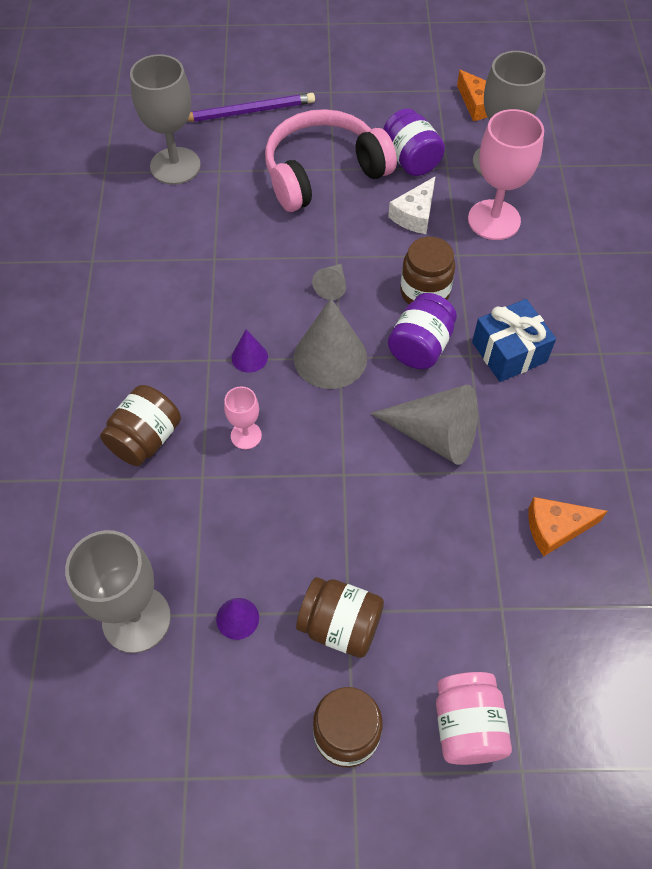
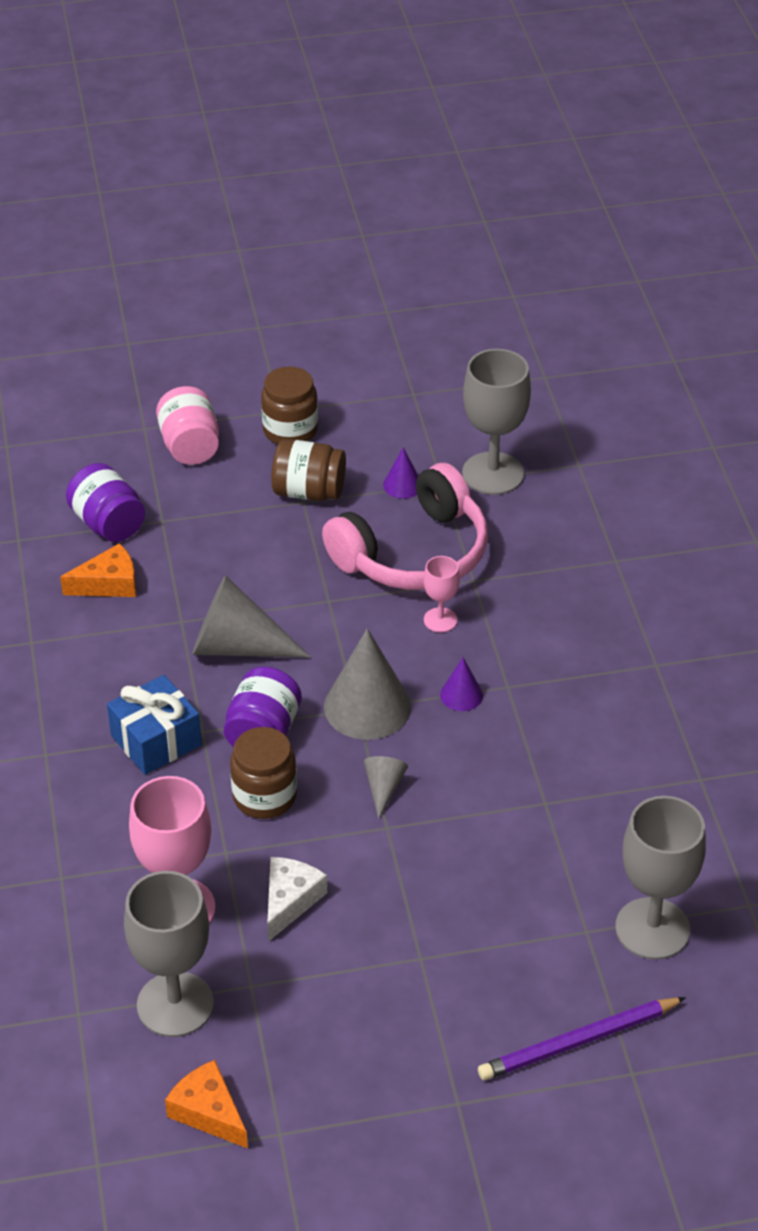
camera: 170 degrees right, 15 degrees down
(146, 439) = (545, 603): brown jar -> none
(323, 173) = (433, 948): pink headphones -> pink headphones (413, 553)
(411, 160) = (307, 989): purple jar -> purple jar (108, 523)

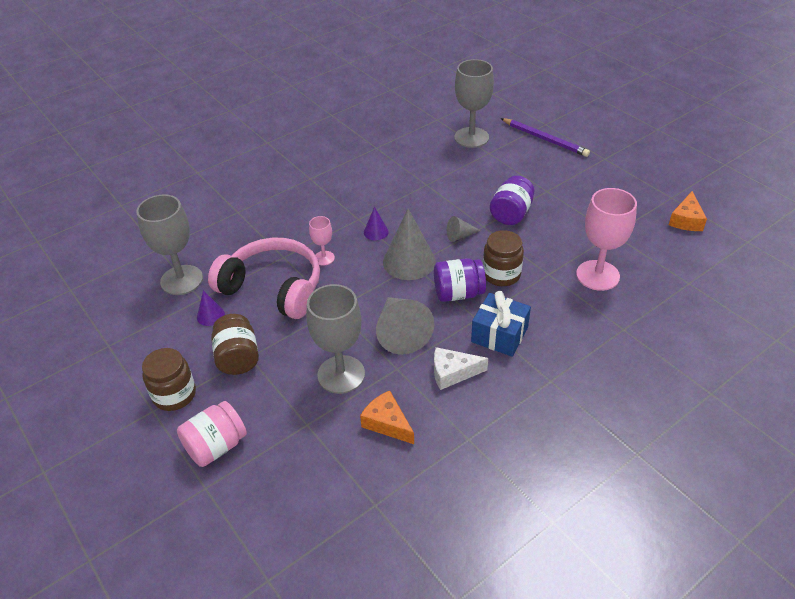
camera: 115 degrees left, 0 degrees up
(108, 523) = (327, 455): purple jar -> purple jar (511, 214)
(175, 1004) = (648, 253): grey goblet -> grey goblet (341, 374)
(290, 901) = (556, 240): white cheese -> white cheese (452, 373)

